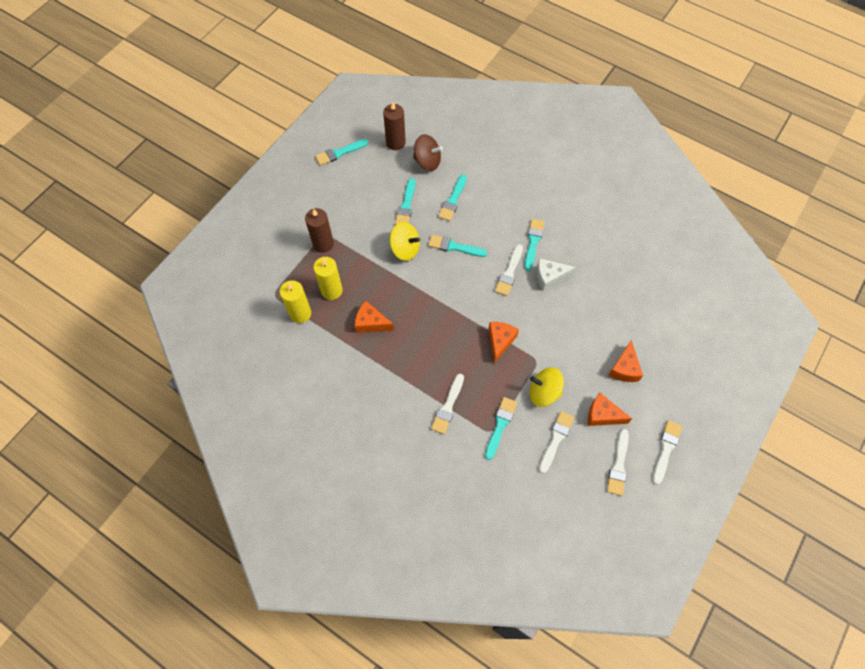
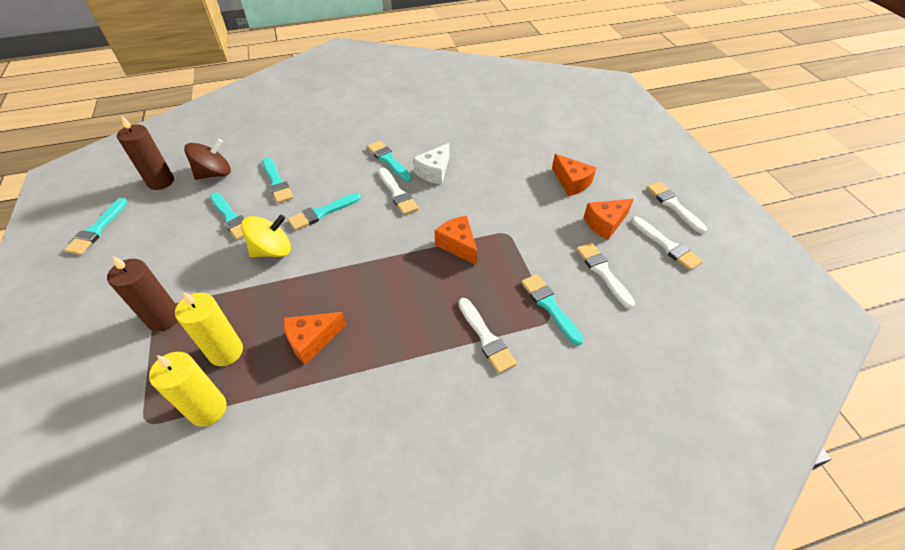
camera: 50 degrees left, 15 degrees down
(543, 392) = (544, 249): yellow spinning top -> none

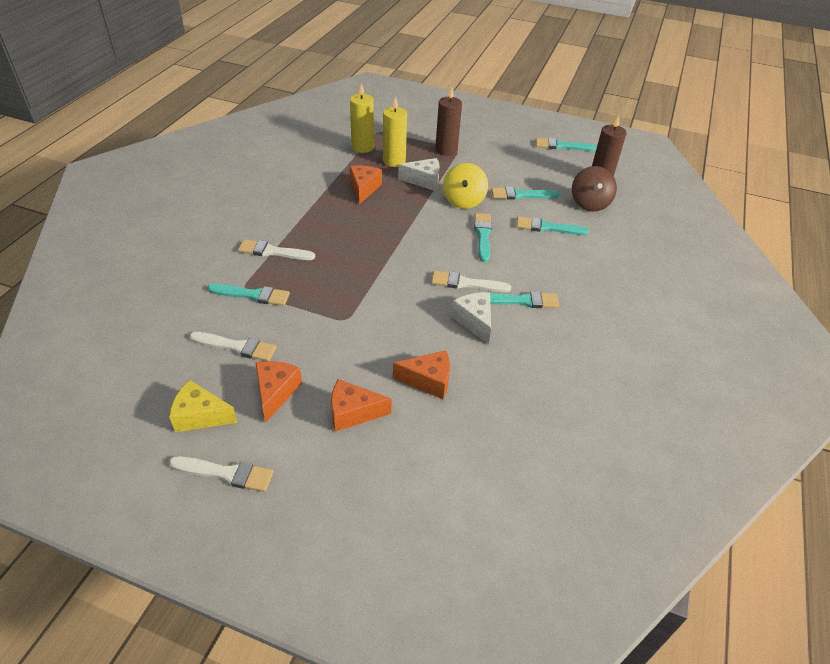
camera: 125 degrees right, 5 degrees down
(97, 229) = (562, 146): turquoise brush -> turquoise brush turned 45 degrees counterclockwise
(254, 299) = (424, 181): none -> white cheese
(458, 245) = (366, 284): orange cheese -> orange cheese (428, 381)
(666, 245) = (200, 416): white brush -> yellow cheese

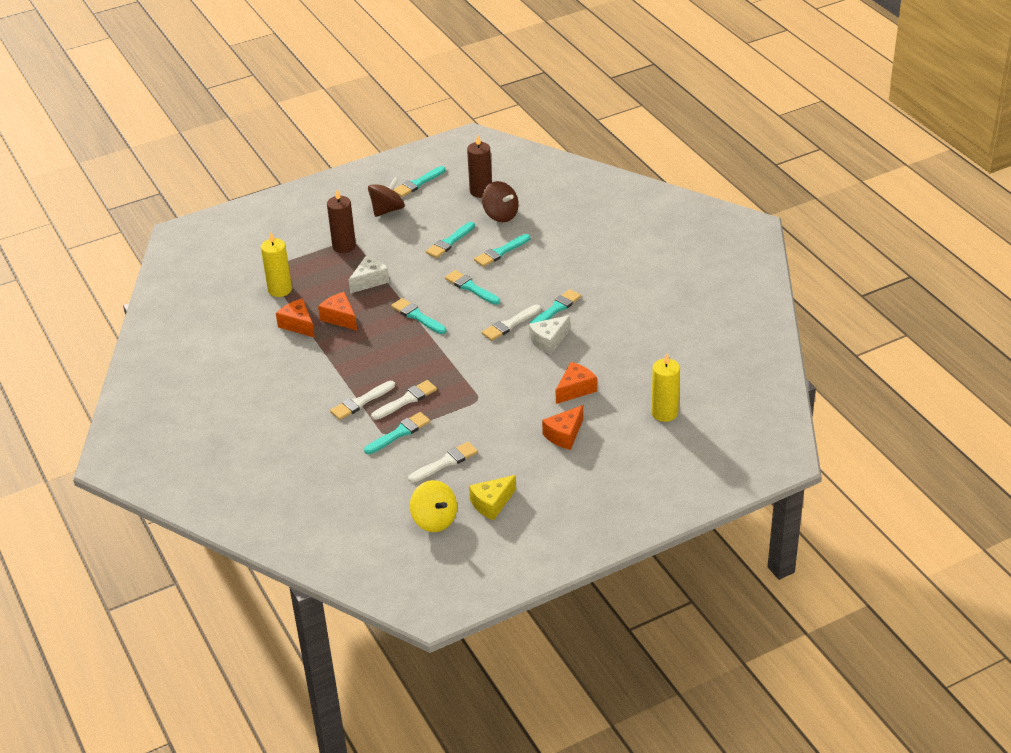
camera: 45 degrees left, 5 degrees down
(226, 473) = (552, 510): white brush -> white brush (406, 400)
(276, 392) = (509, 461): orange cheese -> orange cheese (298, 325)
(394, 161) = (323, 282): yellow candle -> yellow candle (664, 413)
(412, 226) = (417, 316): none -> turquoise brush
(463, 200) = (420, 274): yellow spinning top -> yellow spinning top (434, 520)
(474, 321) = (549, 341): white cheese -> white cheese turned 60 degrees counterclockwise
(513, 148) = (387, 210): none -> brown spinning top

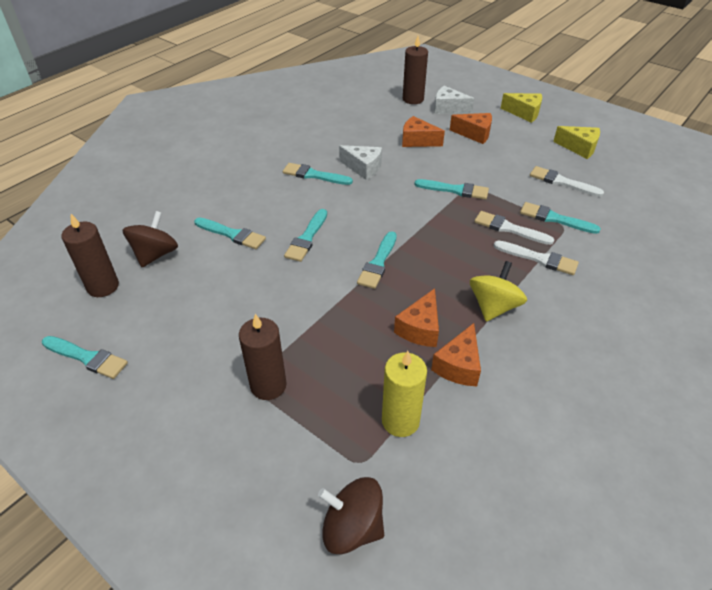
camera: 115 degrees left, 5 degrees up
(370, 281) = (333, 327): white cheese -> white cheese (448, 108)
(387, 210) = (164, 369): brown spinning top -> brown spinning top (352, 527)
(434, 520) = (626, 169): yellow spinning top -> yellow spinning top (493, 306)
(449, 242) = (224, 281): turquoise brush -> turquoise brush (455, 190)
(510, 324) = (353, 196): white brush -> none
(585, 492) = (524, 113): none -> yellow cheese
(664, 413) = (413, 99): yellow candle -> brown candle

